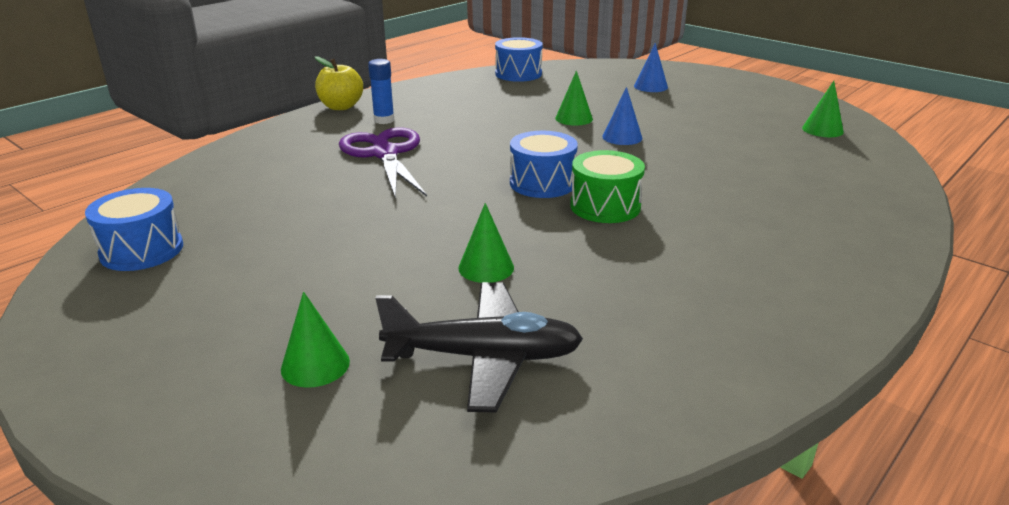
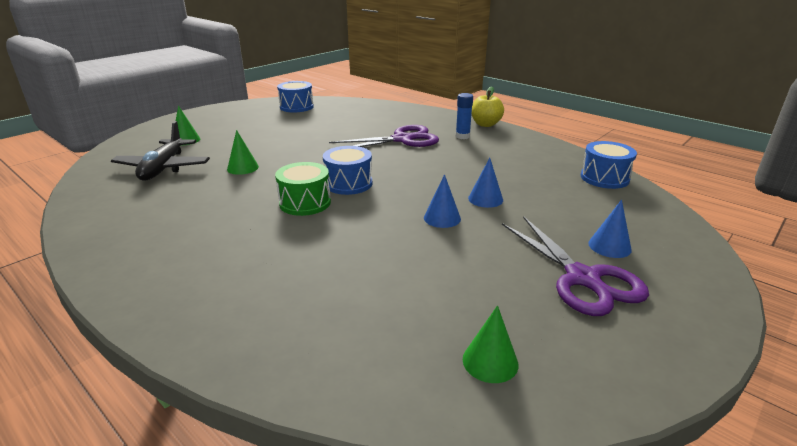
camera: 90 degrees right, 0 degrees up
(574, 118) = (485, 199): green cone -> blue cone
(703, 98) = (582, 278): none -> purple scissors

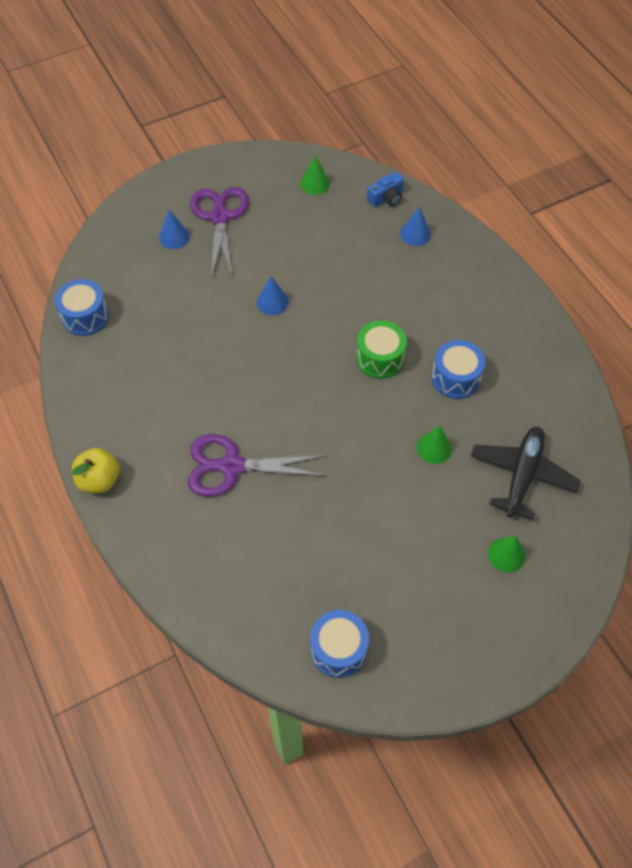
camera: 160 degrees left, 30 degrees up
(348, 183) = (331, 380): blue drum -> blue drum (456, 378)
(351, 370) = (386, 198): none -> blue camera
(462, 136) = (154, 452): blue glue stick -> none
(485, 199) = (219, 317): blue cone -> blue cone (415, 234)

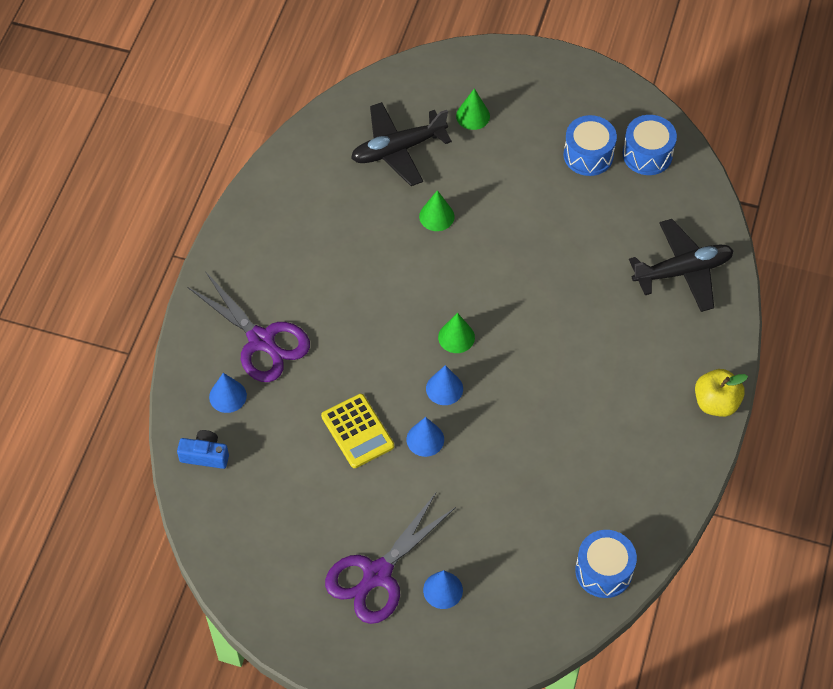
camera: 135 degrees left, 0 degrees up
(213, 564) = (682, 271): none -> black plane
(232, 466) = (602, 328): purple scissors -> purple scissors (261, 340)
(294, 340) = (444, 388): none -> blue cone
(315, 184) = (249, 531): green cone -> green cone (456, 337)
(318, 275) = (357, 431): none -> yellow calculator
(380, 358) = (394, 314): green drum -> none
(456, 378) = (356, 249): blue drum -> blue drum (588, 155)

